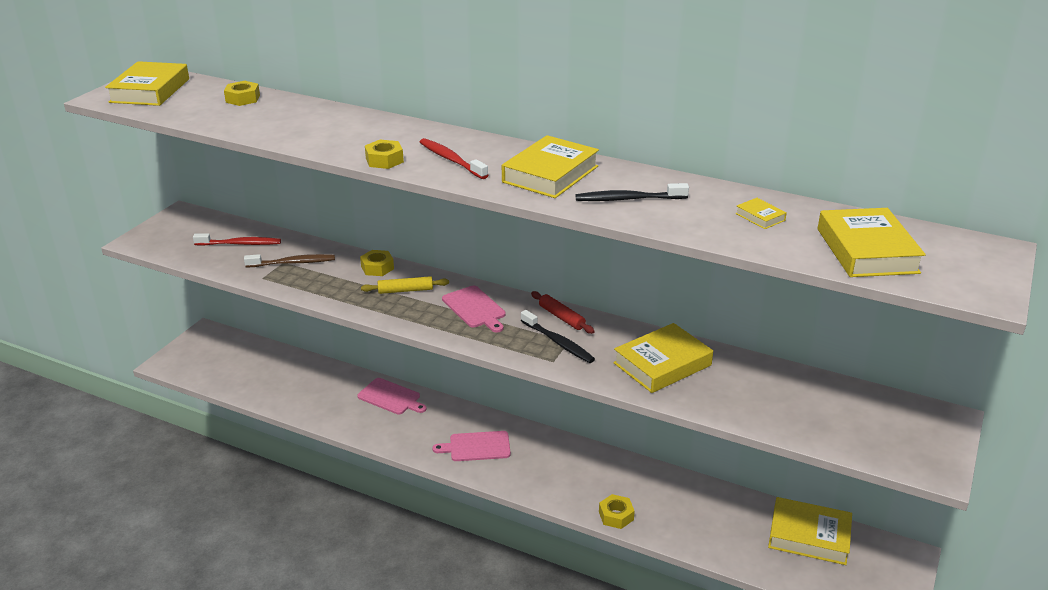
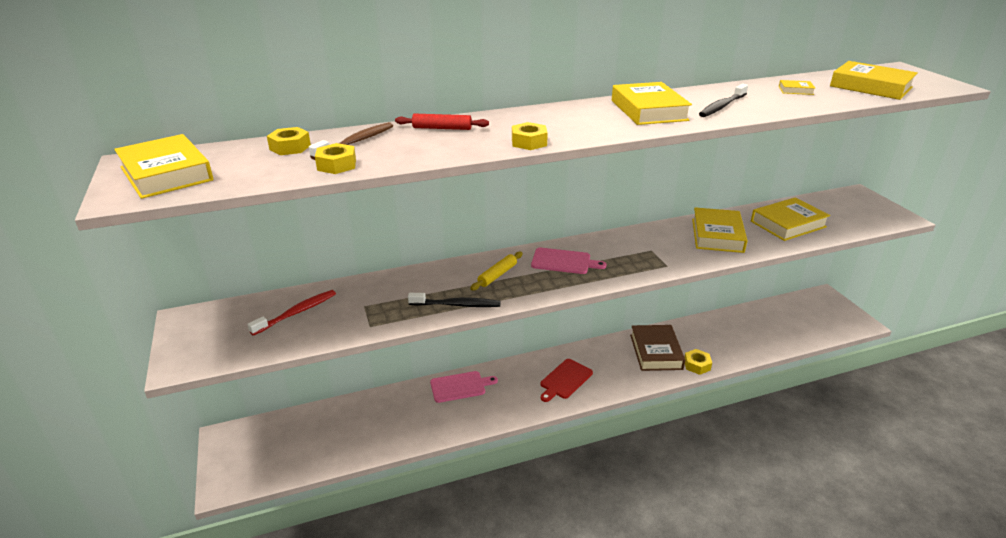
camera: 45 degrees left, 0 degrees up
(293, 263) = (374, 302): brown toothbrush -> brown toothbrush (356, 142)
(377, 268) = (447, 271): yellow nut -> yellow nut (336, 165)
(451, 160) = (571, 125): red toothbrush -> none
(477, 446) = (565, 380): pink cutting board -> red cutting board
(558, 342) = (648, 254): black toothbrush -> black toothbrush (457, 305)
(562, 317) = (620, 239): red rolling pin -> red rolling pin (442, 128)
(597, 479) = (656, 352): none -> brown book
(809, 536) = (782, 313): yellow book -> yellow book (788, 224)

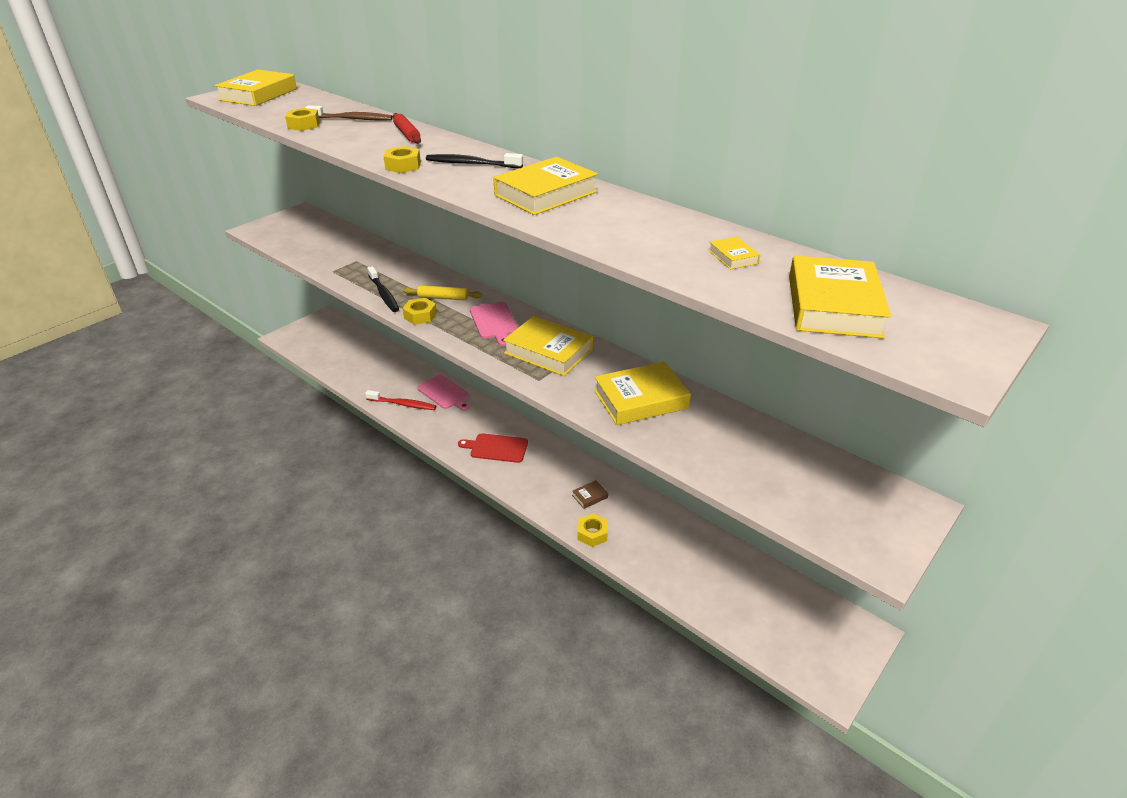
camera: 60 degrees right, 5 degrees up
(290, 147) = (326, 107): yellow nut -> yellow nut (420, 316)
(296, 312) = (331, 241): red toothbrush -> red toothbrush (403, 404)
(656, 352) = (590, 496): brown book -> brown book, size x0.44
(722, 106) = (606, 224): black toothbrush -> black toothbrush (472, 164)
(788, 224) = (730, 449): yellow book -> yellow book (548, 351)

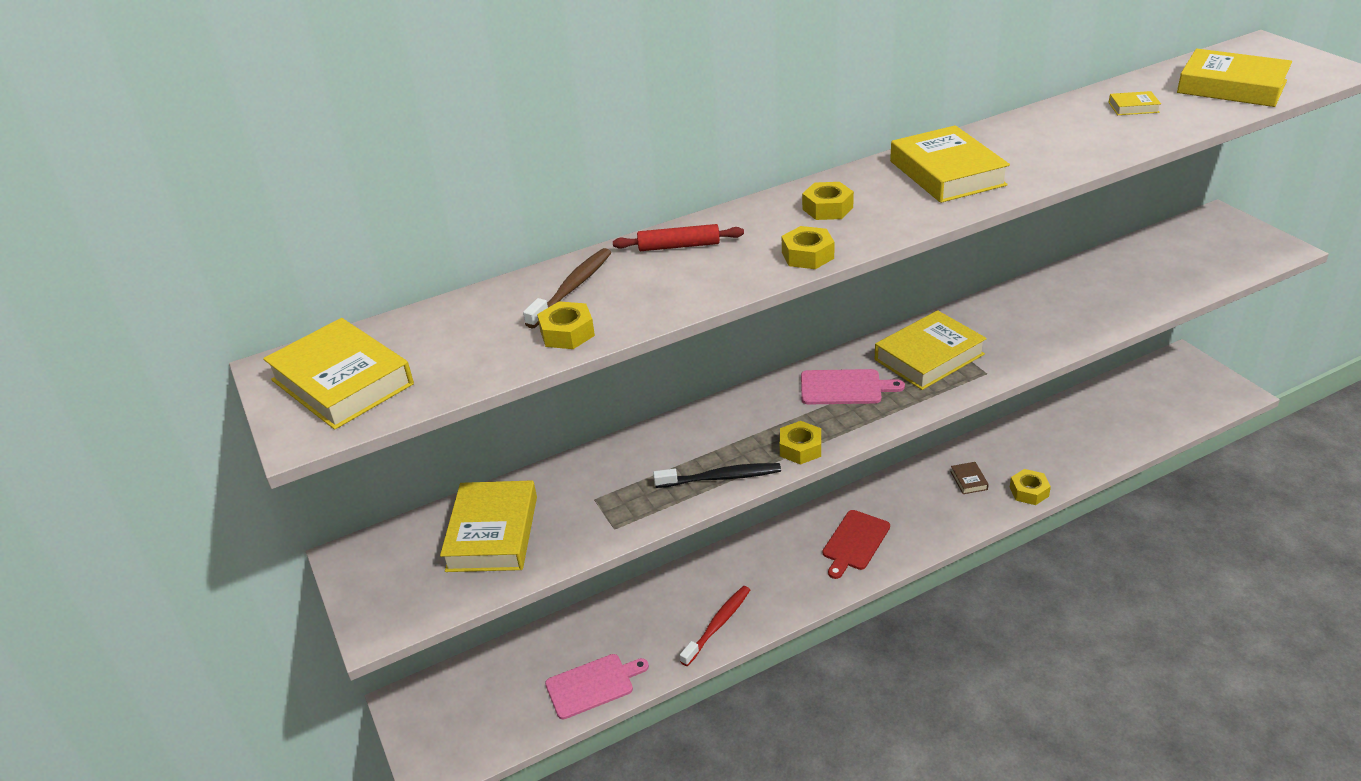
camera: 65 degrees left, 0 degrees up
(443, 298) = (760, 423): yellow rolling pin -> none
(444, 393) = (712, 575): pink cutting board -> pink cutting board (593, 685)
(472, 164) = (827, 208): black toothbrush -> yellow nut
(641, 399) = (1042, 314): yellow book -> yellow book (492, 533)

